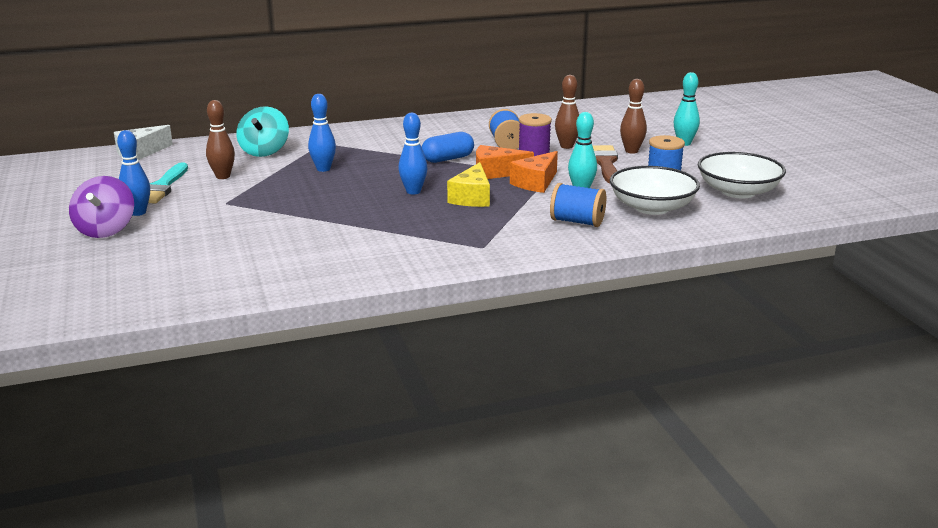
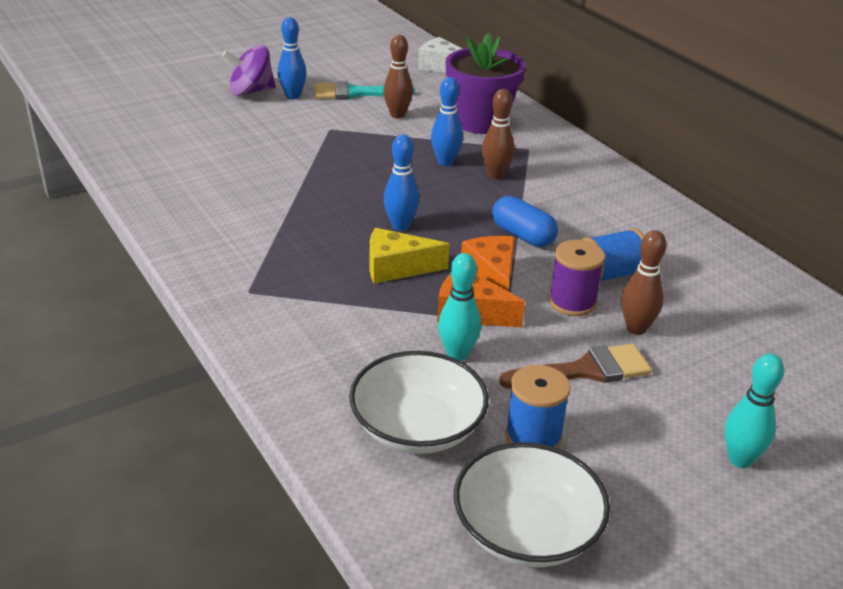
camera: 75 degrees right, 10 degrees up
(264, 151) = (481, 122): turquoise spinning top -> purple flower pot
(577, 222) = (342, 358): blue spool -> none
(631, 151) = (657, 397): brown bowling pin -> brown bowling pin (495, 175)

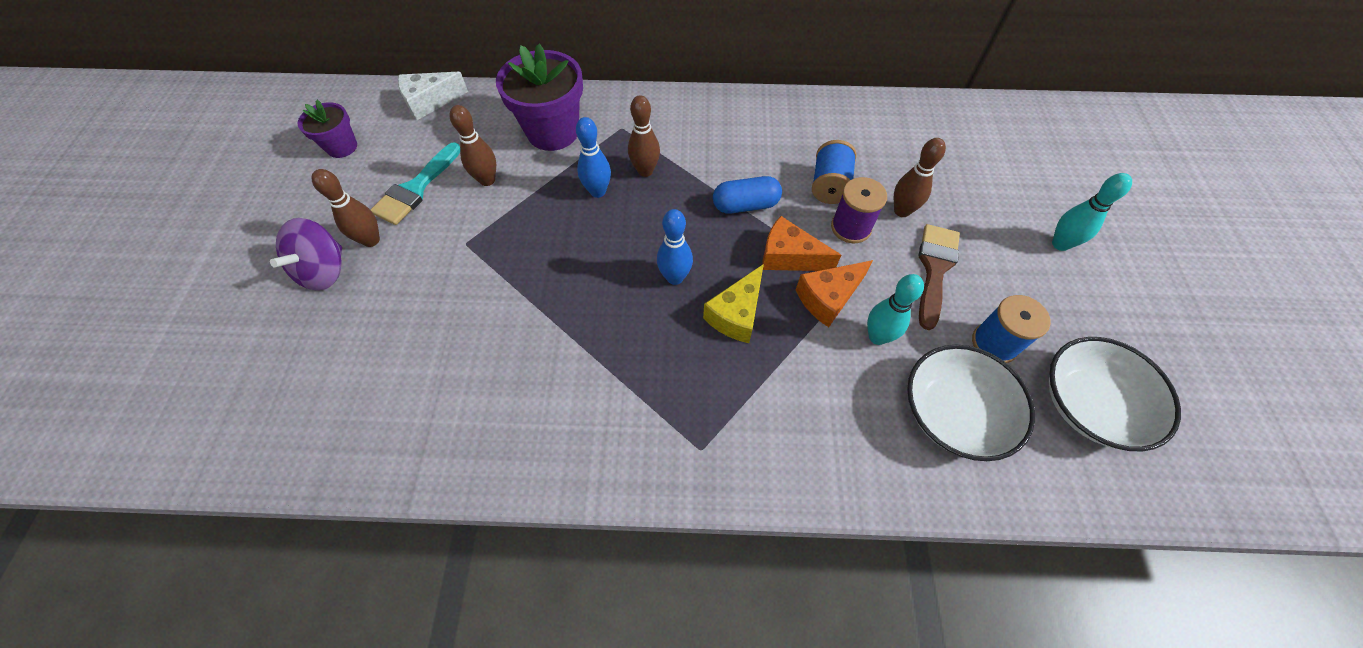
camera: 55 degrees left, 25 degrees up
(293, 96) = (371, 240): blue bowling pin -> brown bowling pin
(358, 55) = (342, 147): none -> purple flower pot

